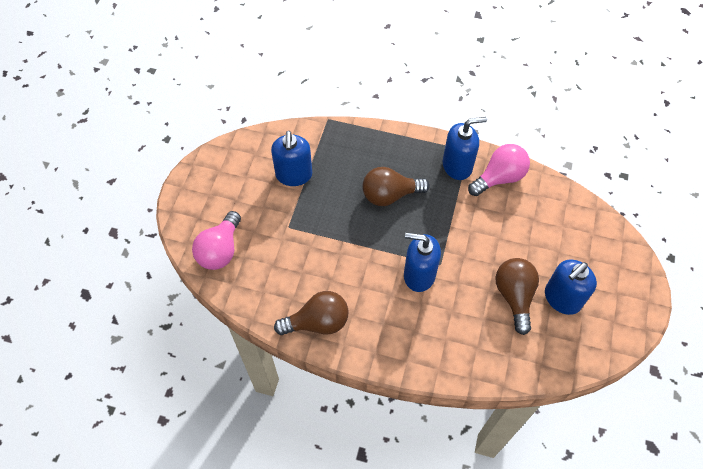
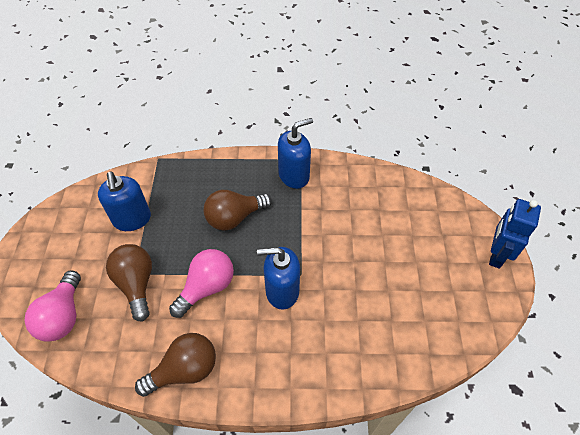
camera: 15 degrees left, 5 degrees down
(499, 178) = (336, 178): pink light bulb -> pink light bulb (207, 287)
(514, 296) = (382, 289): brown light bulb -> brown light bulb (136, 284)
(562, 298) = (429, 280): blue soap dispenser -> none
(637, 290) = (496, 254): none -> blue robot

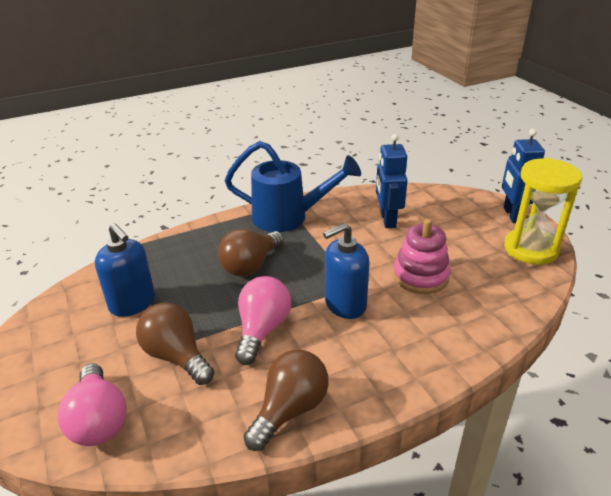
camera: 25 degrees left, 20 degrees down
(294, 175) = (288, 217): blue soap dispenser -> blue watering can
(361, 289) = (420, 276): none -> pink stacking toy
(376, 213) = (387, 220): none -> blue robot
(482, 302) = (530, 249): none -> yellow hourglass

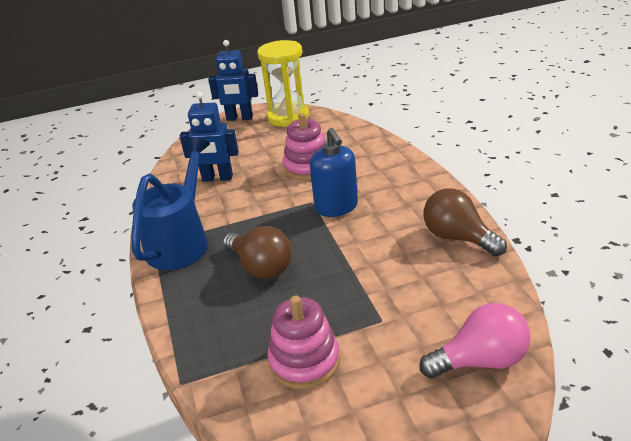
camera: 80 degrees left, 0 degrees up
(132, 303) = (304, 361): blue soap dispenser -> pink stacking toy
(176, 356) = (394, 312): brown light bulb -> none
(262, 330) = (363, 255): pink light bulb -> none

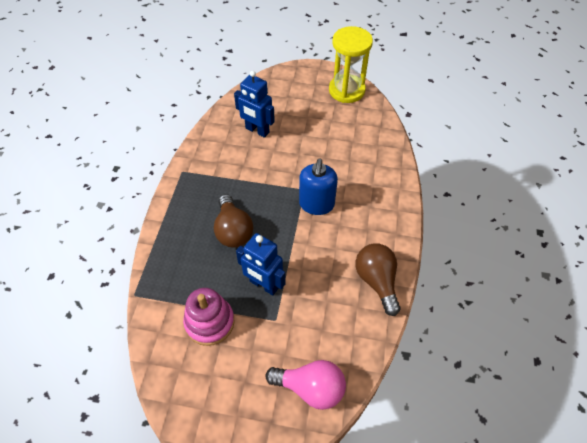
camera: 25 degrees right, 20 degrees up
(181, 241) = (199, 179): blue watering can -> none
(239, 118) = (311, 73): blue robot -> blue robot (263, 285)
(308, 167) = (324, 153): pink stacking toy -> none

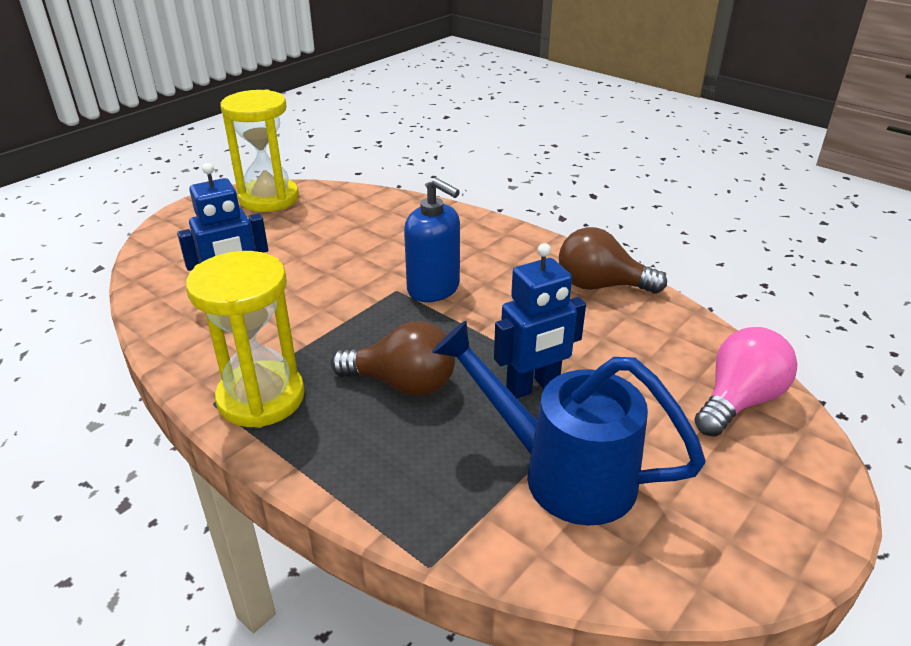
camera: 60 degrees left, 20 degrees down
(194, 185) = (261, 398): none -> yellow hourglass
(209, 322) = (562, 473): pink stacking toy -> blue watering can

